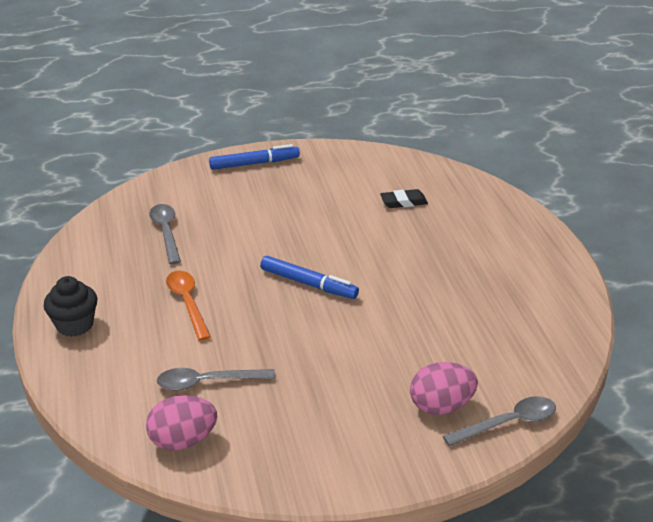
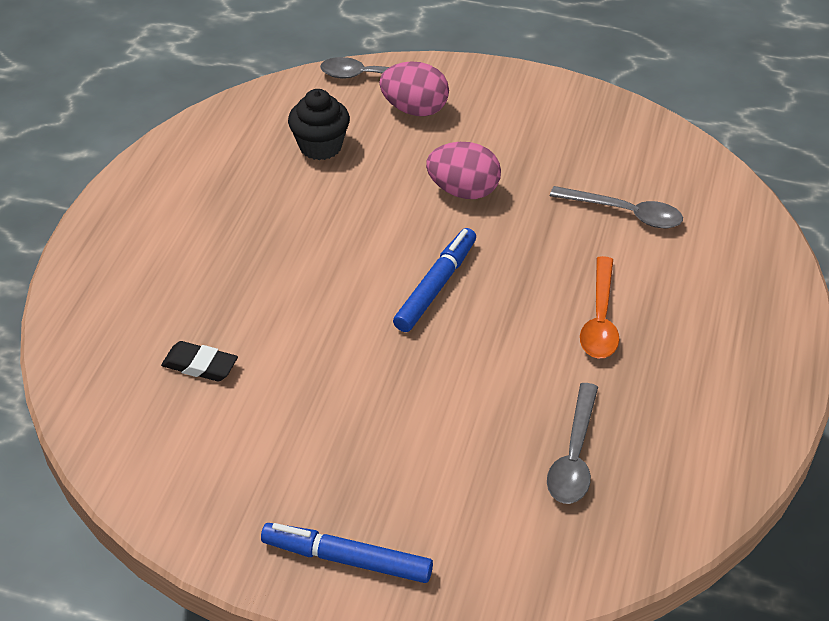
camera: 150 degrees left, 10 degrees up
(75, 325) = (754, 343): black cupcake -> black cupcake (320, 146)
(183, 440) = (676, 168): pink egg -> pink egg (463, 191)
(308, 284) = (436, 286): blue marker -> blue marker turned 60 degrees clockwise

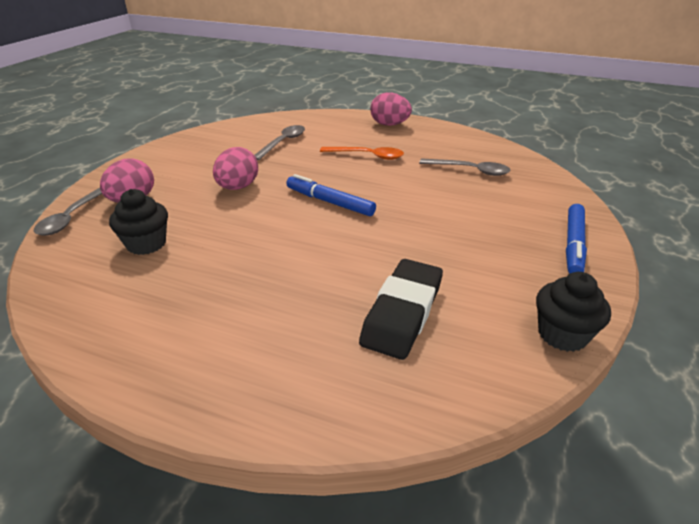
camera: 85 degrees left, 10 degrees down
(160, 505) = (562, 334): none -> black cupcake
(200, 365) = (402, 313): black eraser -> black eraser, size x1.80
(753, 345) = (389, 125): none -> pink egg

